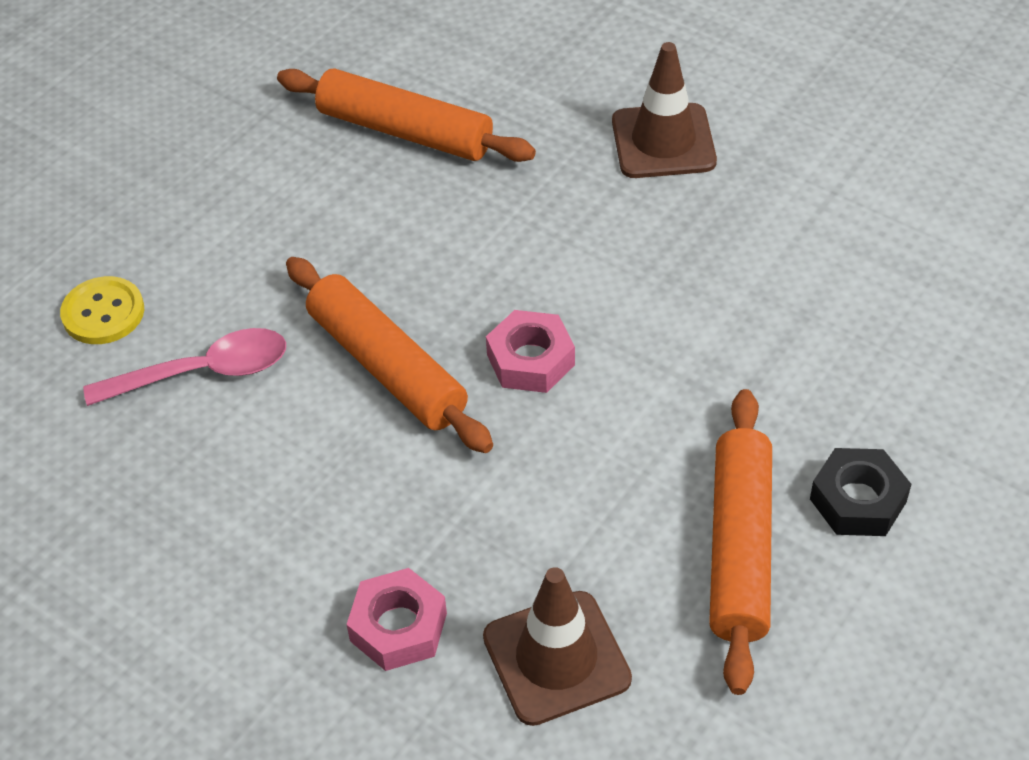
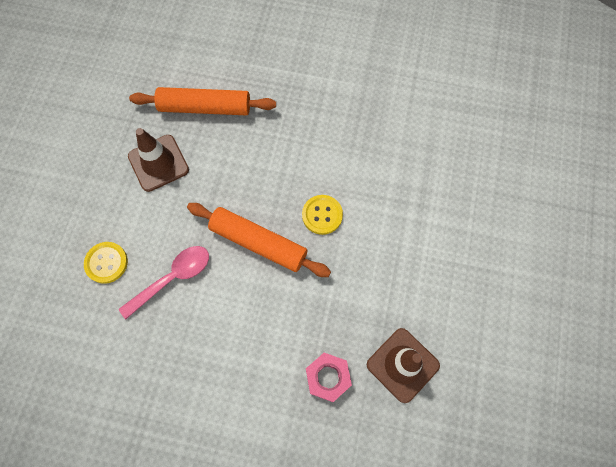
camera: 25 degrees left, 20 degrees up
(530, 360) = (322, 215): pink nut -> yellow button
(663, 141) = (328, 74): brown traffic cone -> brown traffic cone (158, 163)
(740, 548) = (454, 278): orange rolling pin -> none
(858, 500) = (492, 235): black nut -> none

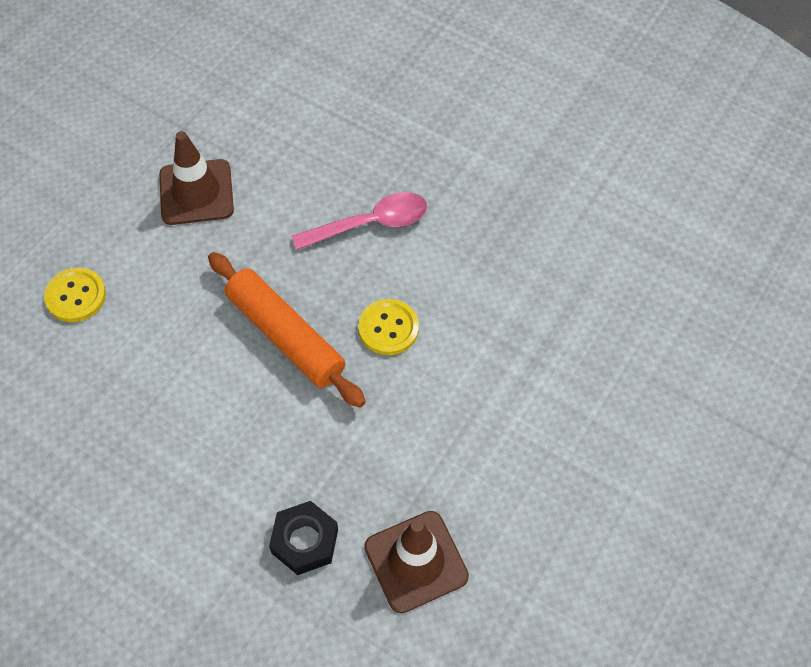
camera: 20 degrees right, 10 degrees down
(173, 278) = (153, 343): pink spoon -> pink spoon (370, 224)
(205, 108) = (288, 141): orange rolling pin -> none
(328, 377) = (305, 541): pink nut -> black nut

